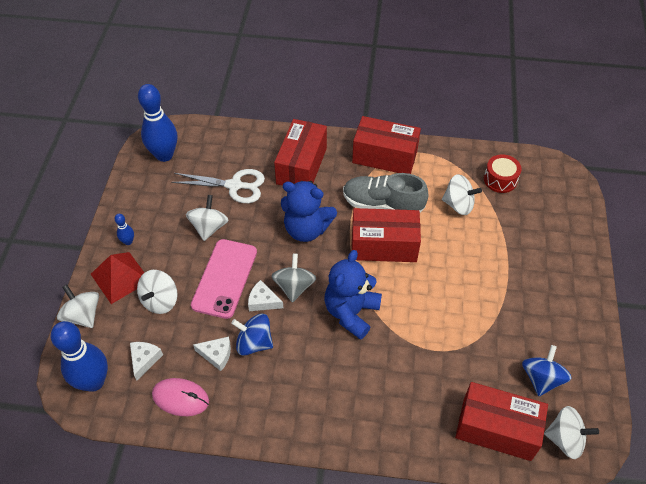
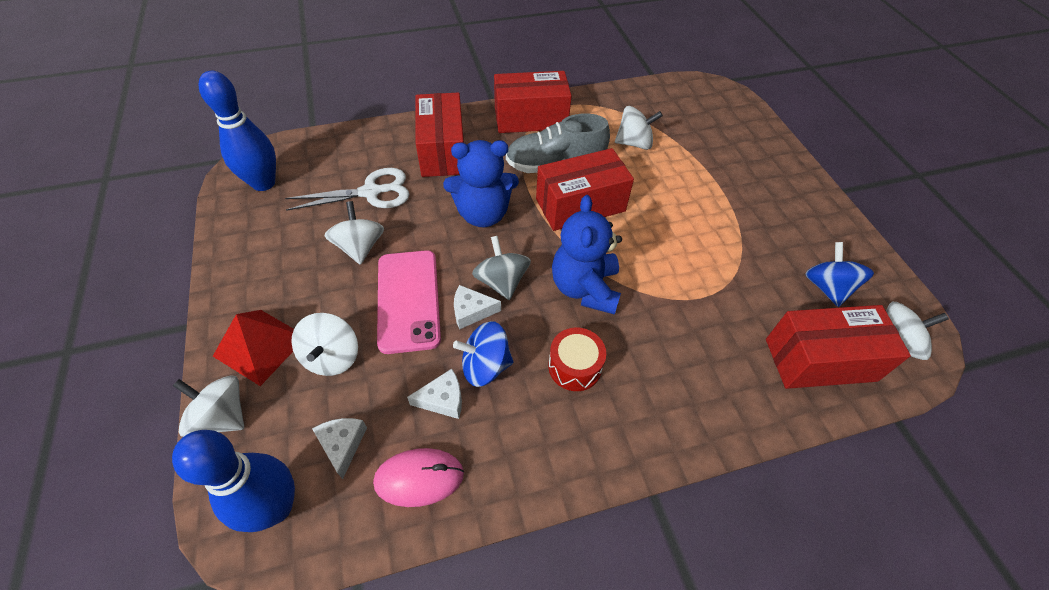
camera: 25 degrees left, 0 degrees up
(128, 242) = (254, 297): blue bowling pin -> none
(500, 180) = (660, 109): red drum -> red drum (575, 366)

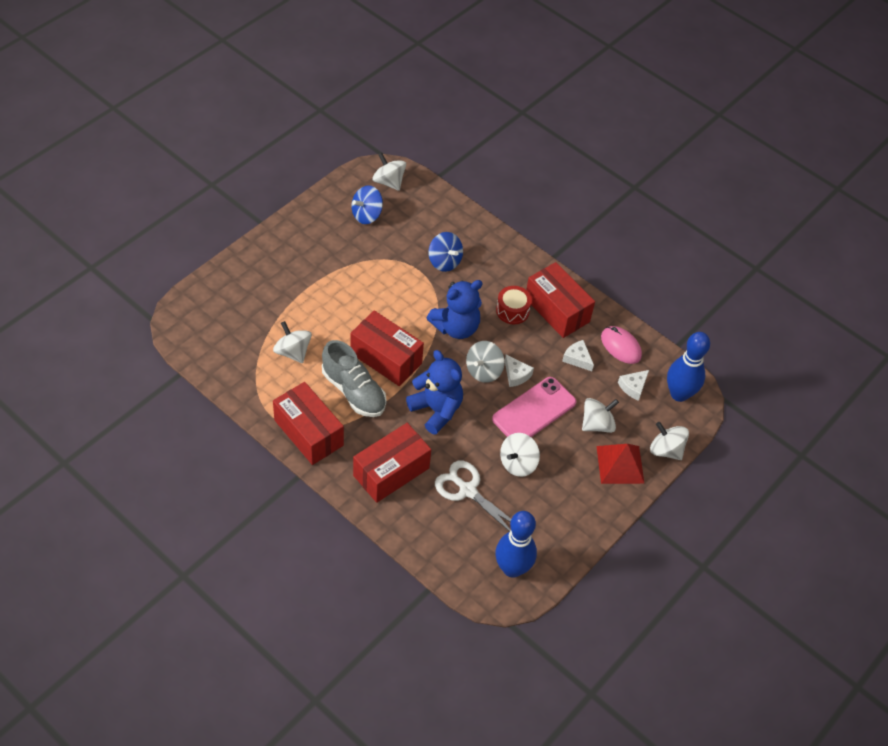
camera: 125 degrees left, 0 degrees up
(222, 416) = (666, 450): white spinning top -> white spinning top turned 135 degrees clockwise
(485, 366) = (544, 350): blue spinning top -> blue spinning top (444, 261)
(820, 360) = (425, 210): red box -> red box (557, 310)

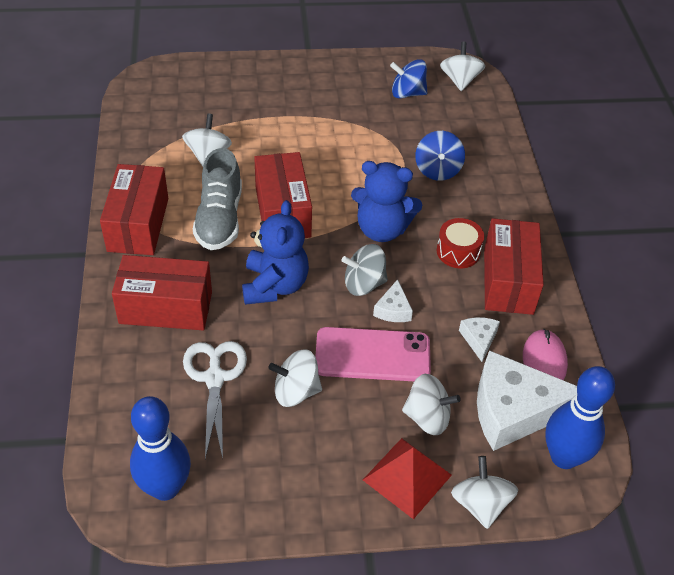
camera: 45 degrees right, 5 degrees down
(633, 387) = (514, 410): white cheese -> white cheese, size x2.23

